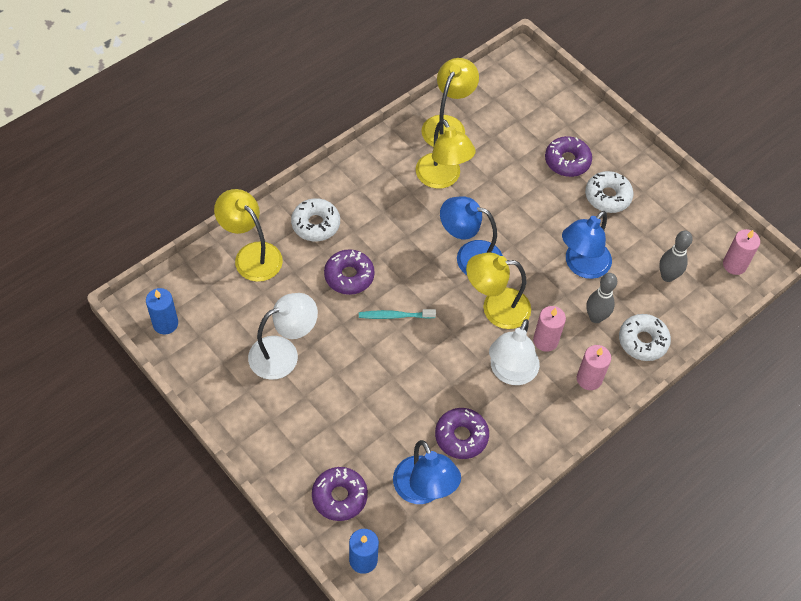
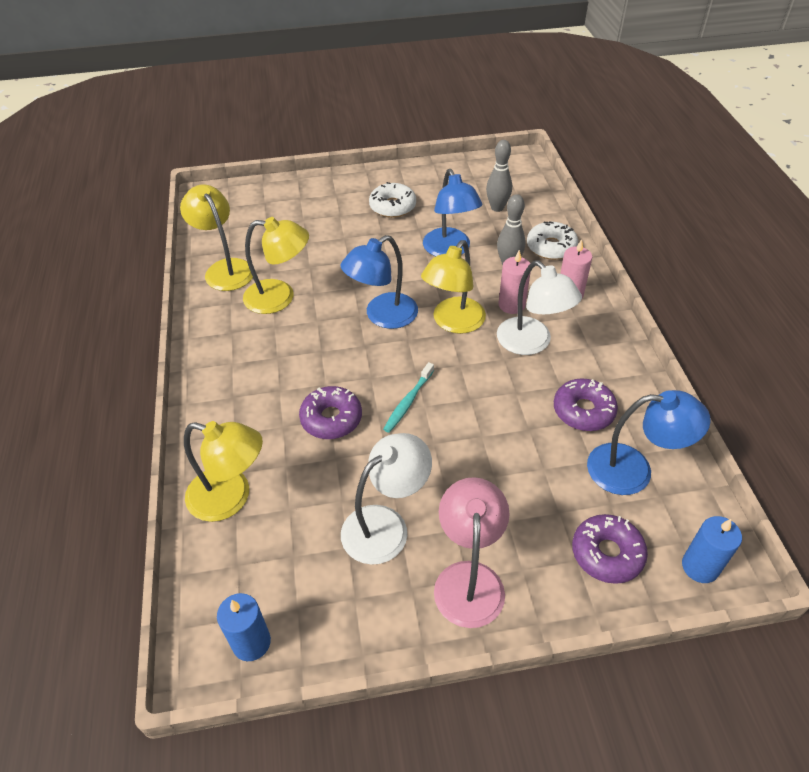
camera: 55 degrees left, 10 degrees down
(251, 255) = (231, 497): yellow lamp -> yellow lamp turned 150 degrees counterclockwise
(272, 420) = (469, 578): none -> pink lamp
(283, 353) = (385, 525): white lamp -> white lamp turned 45 degrees clockwise
(315, 224) = (243, 419): white donut -> none
(567, 161) = (336, 213): purple donut -> none
(734, 265) = (512, 171): pink candle -> none

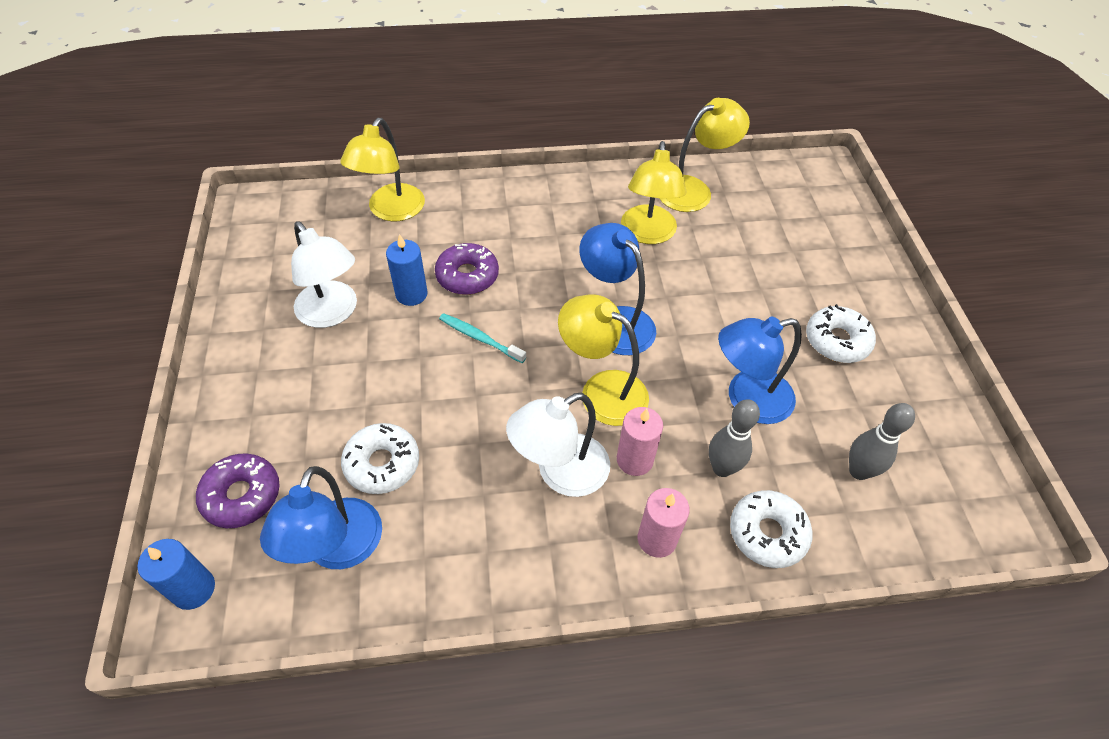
camera: 90 degrees right, 5 degrees up
(251, 642) = (254, 229): blue candle -> blue candle (411, 294)
(469, 578) = (257, 371): pink lamp -> none
(550, 453) = (382, 464): none -> white donut
(583, 411) = (438, 512): purple donut -> none

